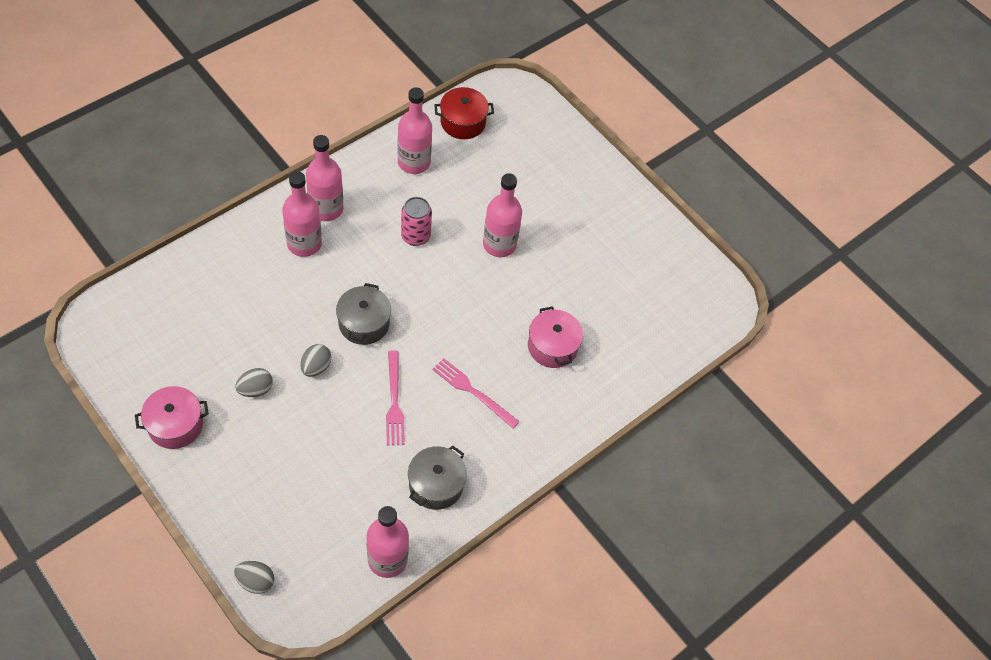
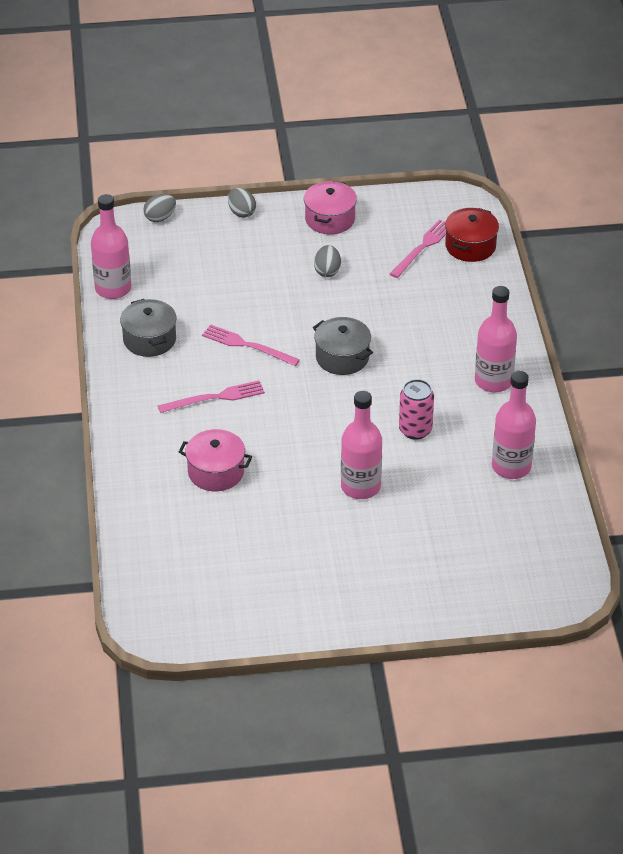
camera: 130 degrees right, 15 degrees down
(178, 329) = (422, 247): none -> pink fork
(304, 243) = (461, 352): pink bottle -> none
(316, 367) = (320, 312): grey egg -> grey egg (241, 212)
(463, 122) = (543, 529): red pot -> red pot (470, 246)

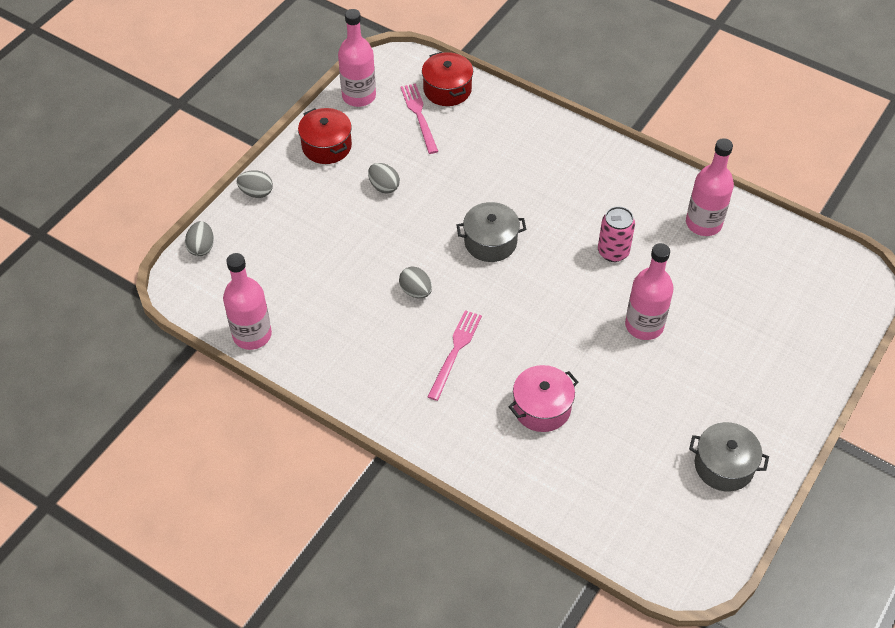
camera: 50 degrees left, 10 degrees up
(149, 339) = (341, 350): grey pot -> grey pot (724, 465)
(247, 345) = (416, 291): pink fork -> grey egg
(330, 219) = (326, 146): pink pot -> red pot
(493, 381) = (604, 173): pink bottle -> pink bottle (359, 96)

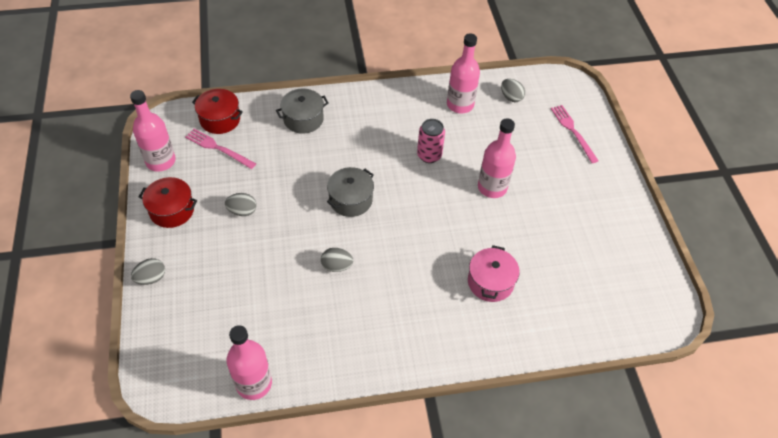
camera: 45 degrees left, 0 degrees up
(201, 247) = (148, 348): grey egg -> grey egg (511, 97)
(455, 352) = (403, 287): pink fork -> pink fork (573, 131)
(724, 465) = (617, 238): grey pot -> grey pot (303, 119)

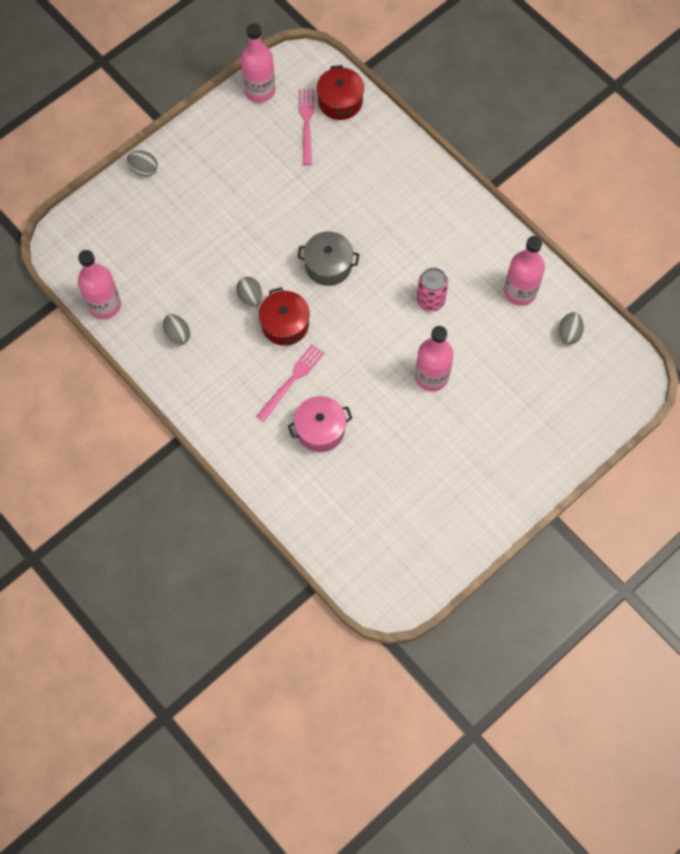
camera: 60 degrees right, 15 degrees up
(172, 210) = (216, 136): red pot -> red pot (285, 324)
(242, 211) = (254, 189): grey egg -> grey egg (177, 335)
(303, 119) = (393, 168): grey pot -> none
(573, 131) = (565, 416): pink fork -> pink fork (292, 380)

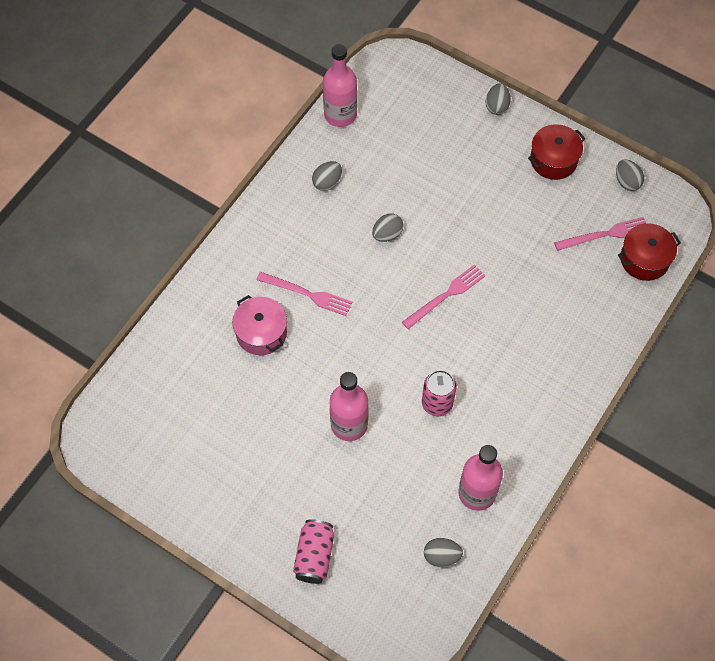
camera: 75 degrees right, 5 degrees down
(259, 90) = (627, 182): pink bottle -> grey egg
(285, 324) = (367, 272): red pot -> red pot (553, 160)
(328, 265) = (446, 295): grey pot -> pink fork
(545, 433) = (314, 556): none -> pink can

